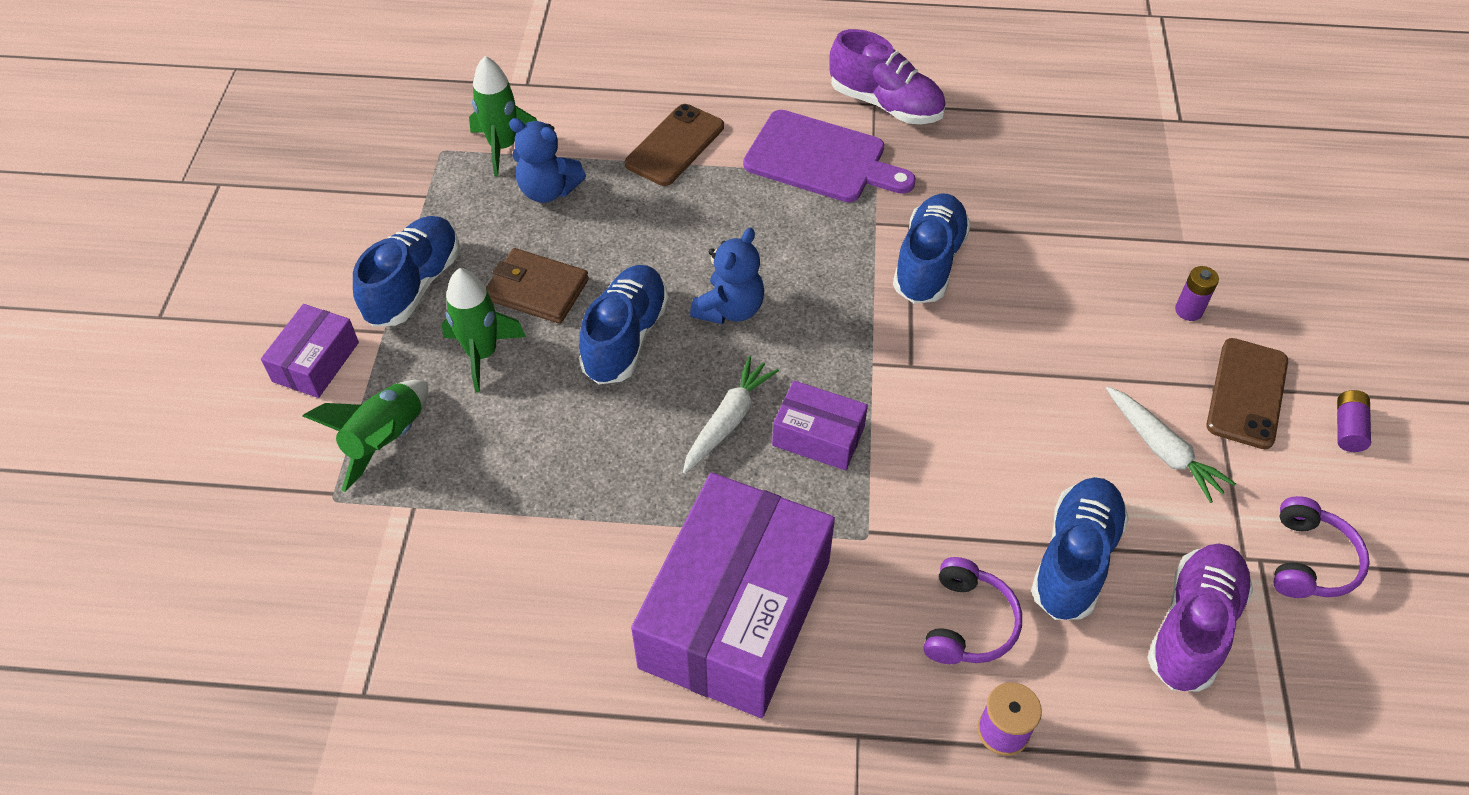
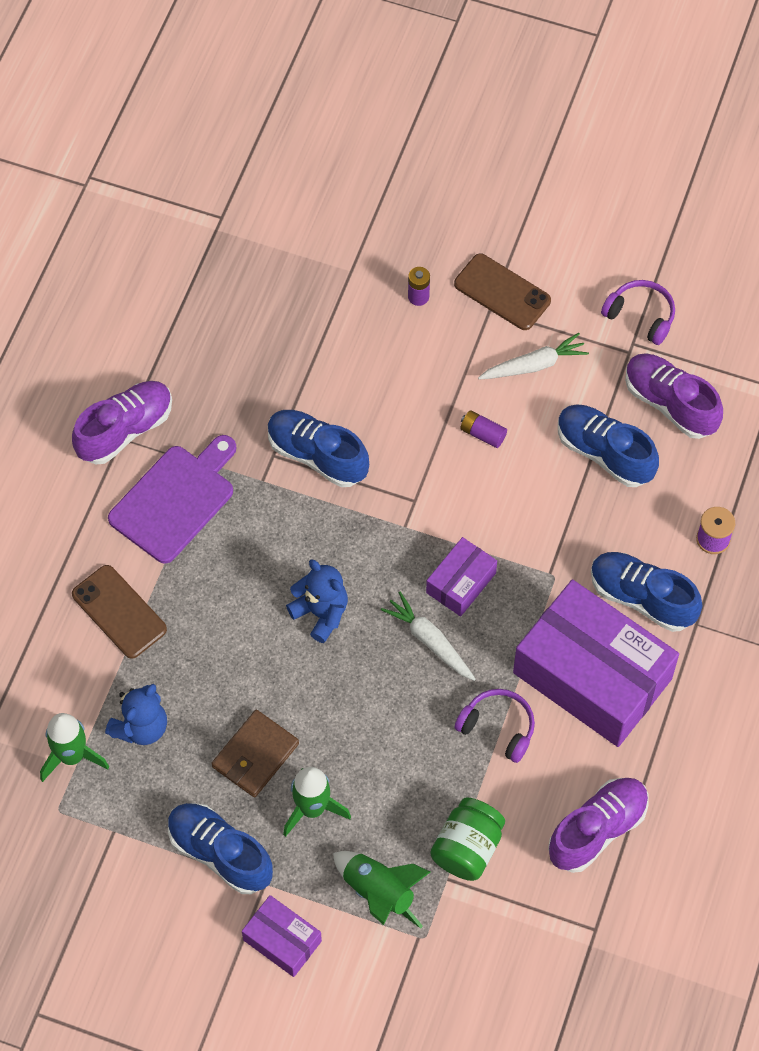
camera: 75 degrees left, 10 degrees up
(458, 520) = (467, 848): none -> green jar
(509, 667) = (597, 830): none -> purple shoe
(625, 338) = (327, 697): blue shoe -> blue shoe (642, 598)
(967, 623) = (634, 534): purple headphones -> purple headphones (498, 728)
(1347, 428) = (548, 245): purple battery -> purple battery (482, 434)

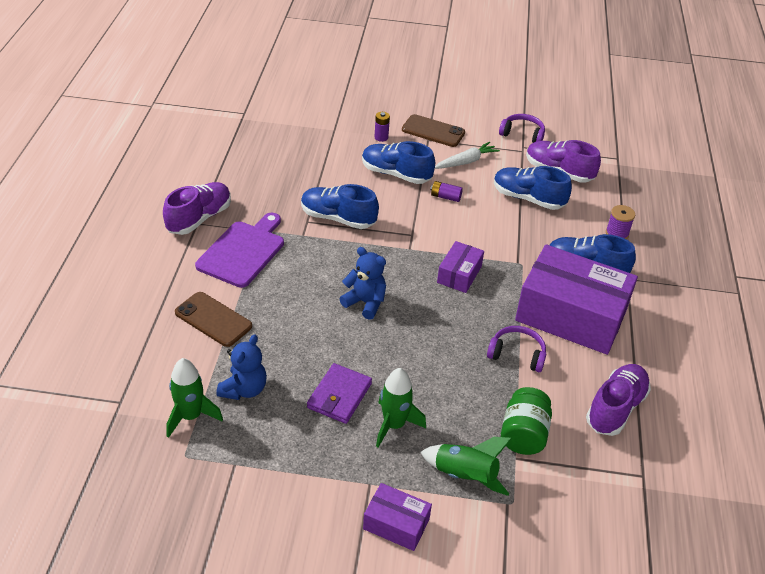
camera: 15 degrees left, 20 degrees down
(220, 853) = (328, 467): blue shoe -> blue shoe (396, 174)
(255, 755) = (339, 396): brown wallet -> purple wallet
(429, 641) = (449, 309): white carrot -> none

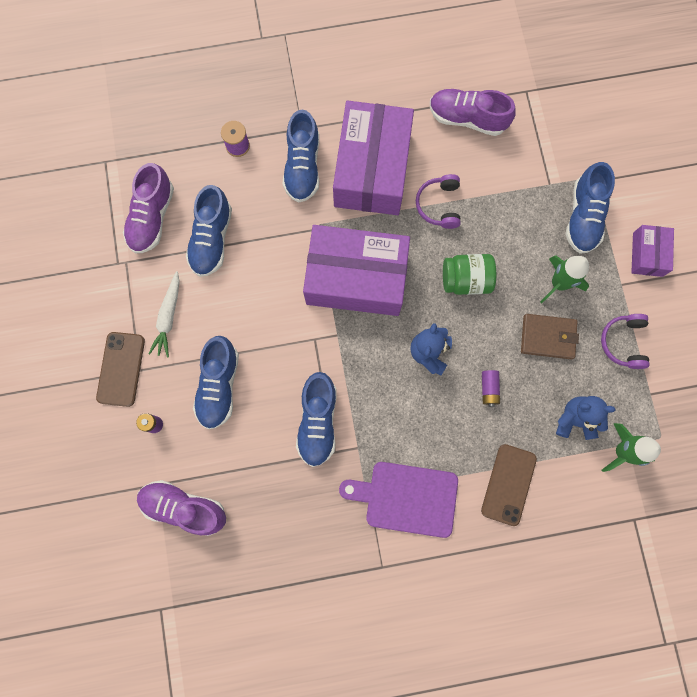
camera: 105 degrees left, 35 degrees up
(199, 218) = (374, 568): purple shoe -> purple shoe (184, 507)
(339, 396) = (547, 337): purple wallet -> brown wallet
(445, 197) = (240, 322): purple battery -> purple battery (489, 389)
(459, 274) = (356, 278): purple box -> purple box, size x2.13
(465, 476) = (583, 217): green rocket -> blue shoe
(466, 162) = (168, 317): white carrot -> white carrot turned 120 degrees counterclockwise
(522, 134) = (93, 268): purple headphones -> purple headphones (623, 342)
(523, 434) = (524, 183): green jar -> green jar (466, 280)

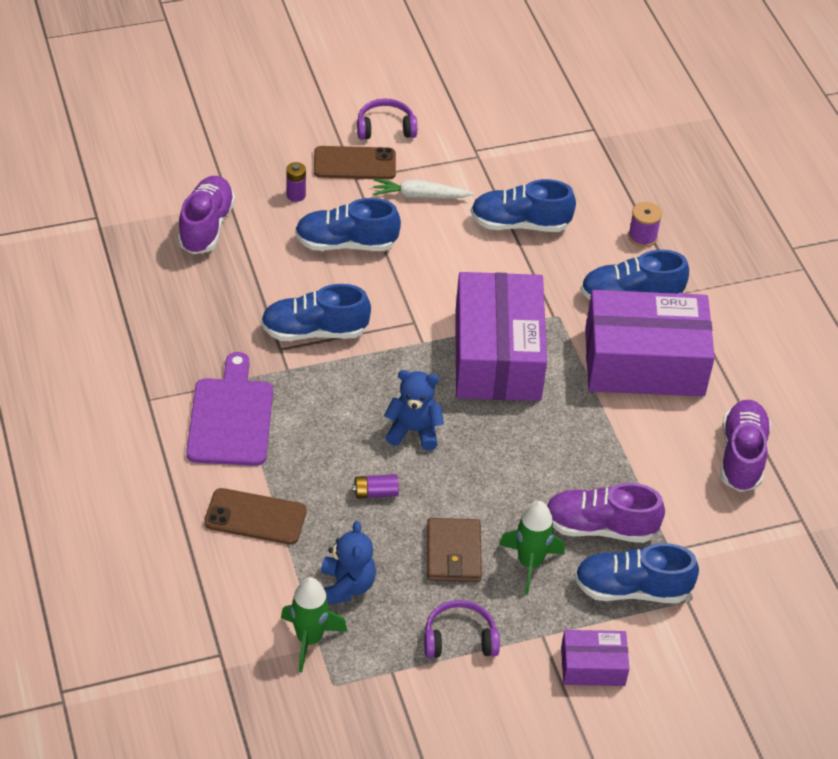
camera: 80 degrees right, 30 degrees down
(152, 217) = (535, 172): purple shoe -> purple shoe (600, 527)
(439, 205) = (612, 432): purple headphones -> purple headphones (385, 128)
(466, 280) = (516, 463): green jar -> none

